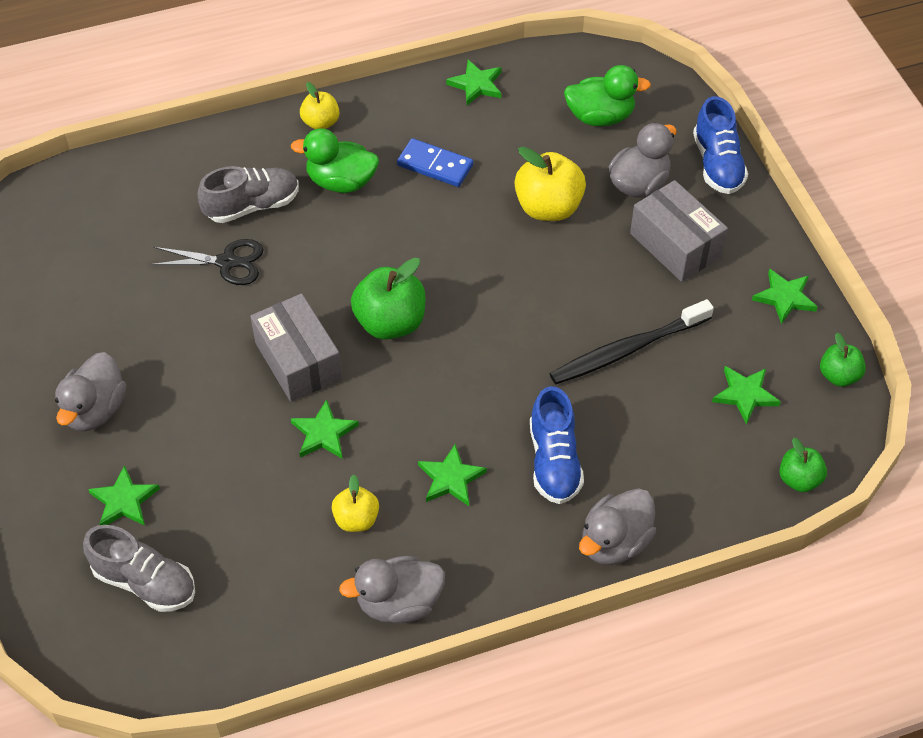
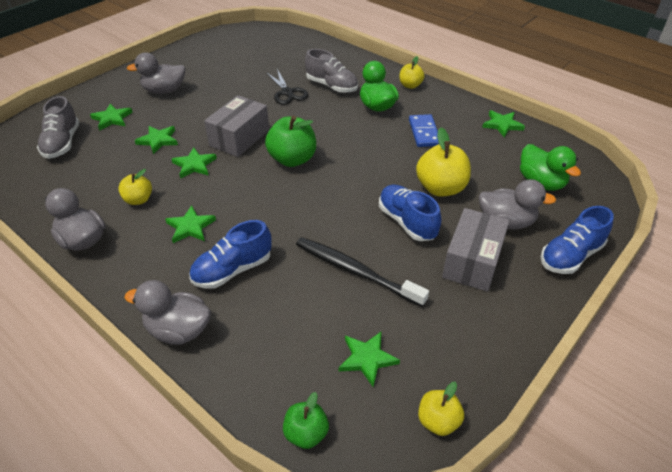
camera: 60 degrees right, 10 degrees down
(582, 267) = (407, 222): none -> blue shoe
(784, 297) = (485, 348): green star -> green star (158, 140)
(838, 375) = (438, 421): green apple -> yellow apple

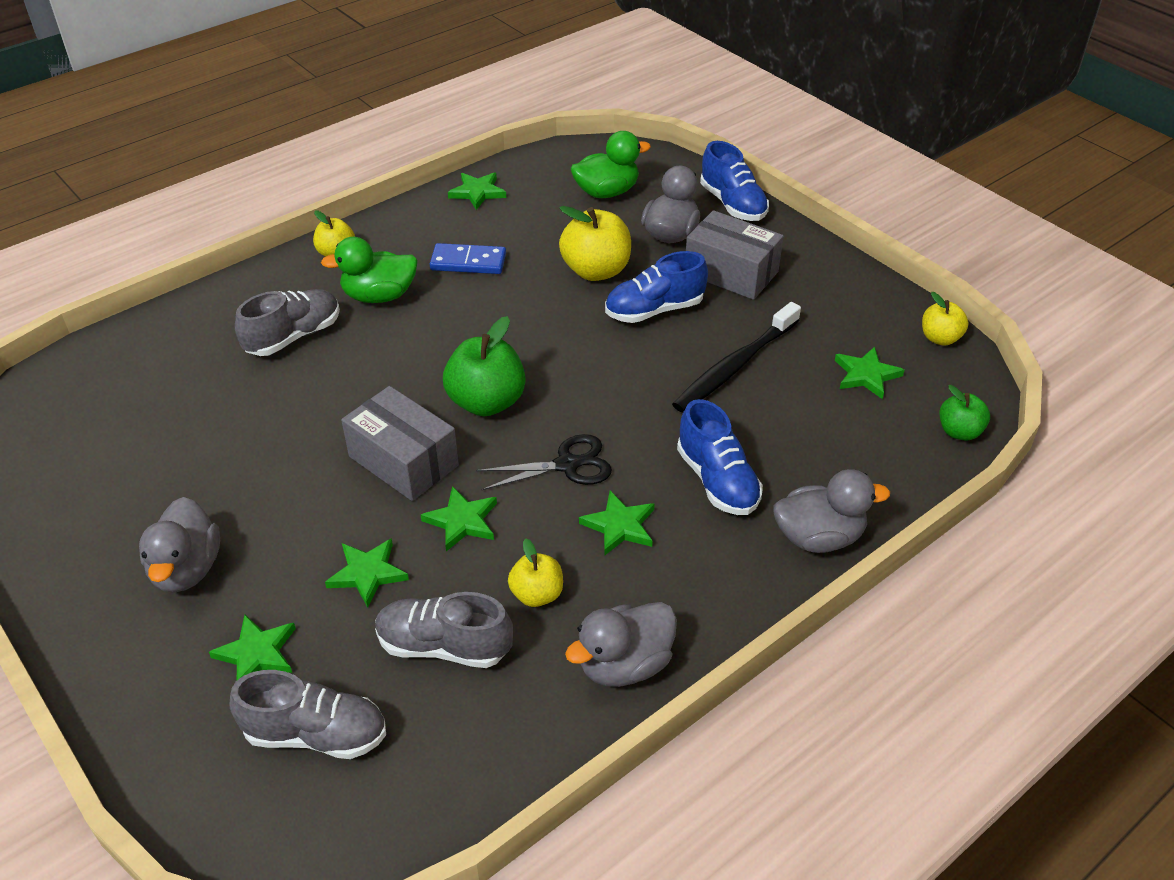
camera: 80 degrees left, 0 degrees up
(107, 172) = (444, 646): none -> grey shoe
(179, 330) = (818, 537): grey duck -> grey duck turned 120 degrees counterclockwise
(287, 92) = (286, 391): black scissors -> black scissors (567, 465)

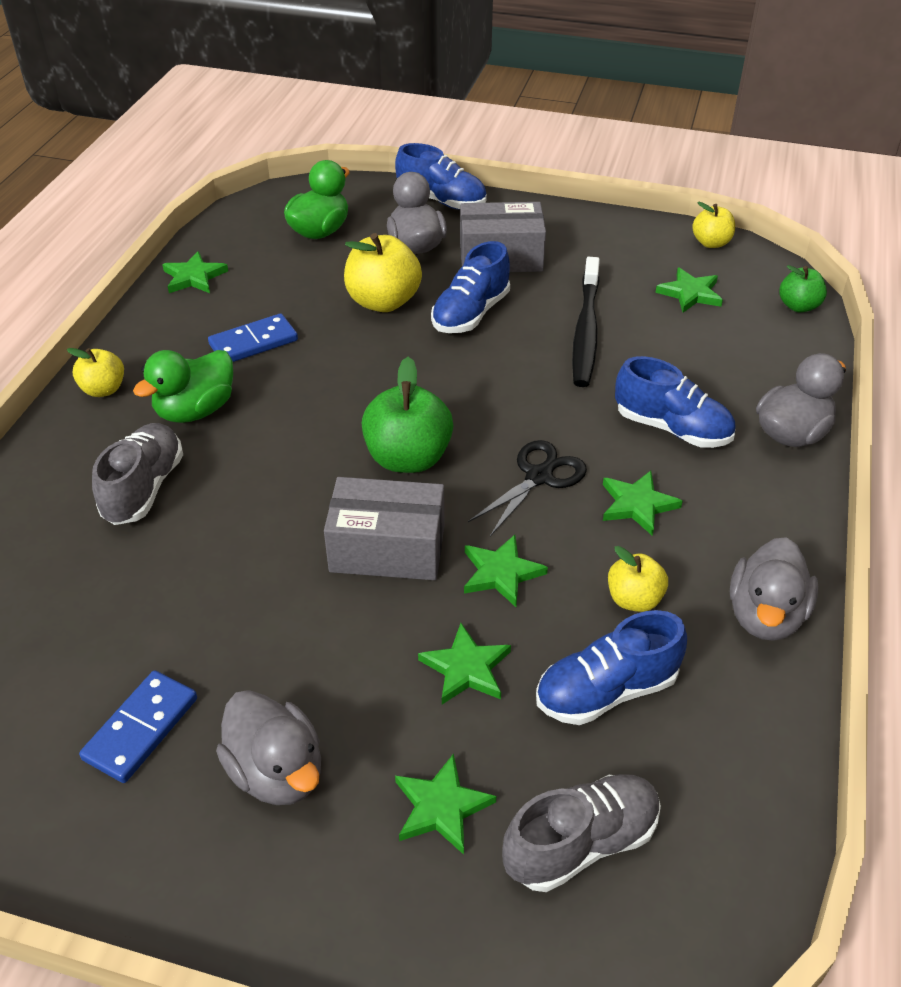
camera: 35 degrees left, 0 degrees up
(141, 495) = (141, 729): none -> blue domino
(444, 646) = (606, 691): grey shoe -> blue shoe

